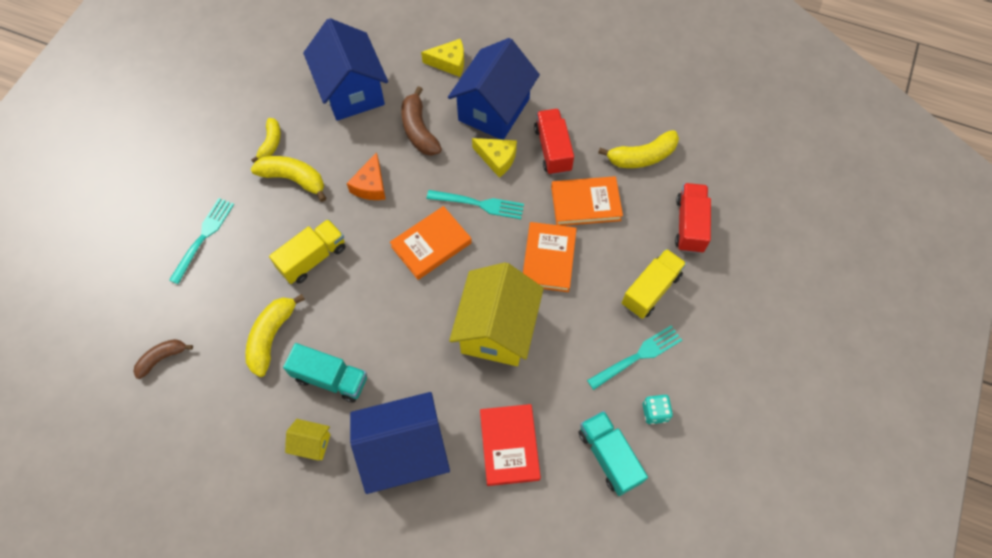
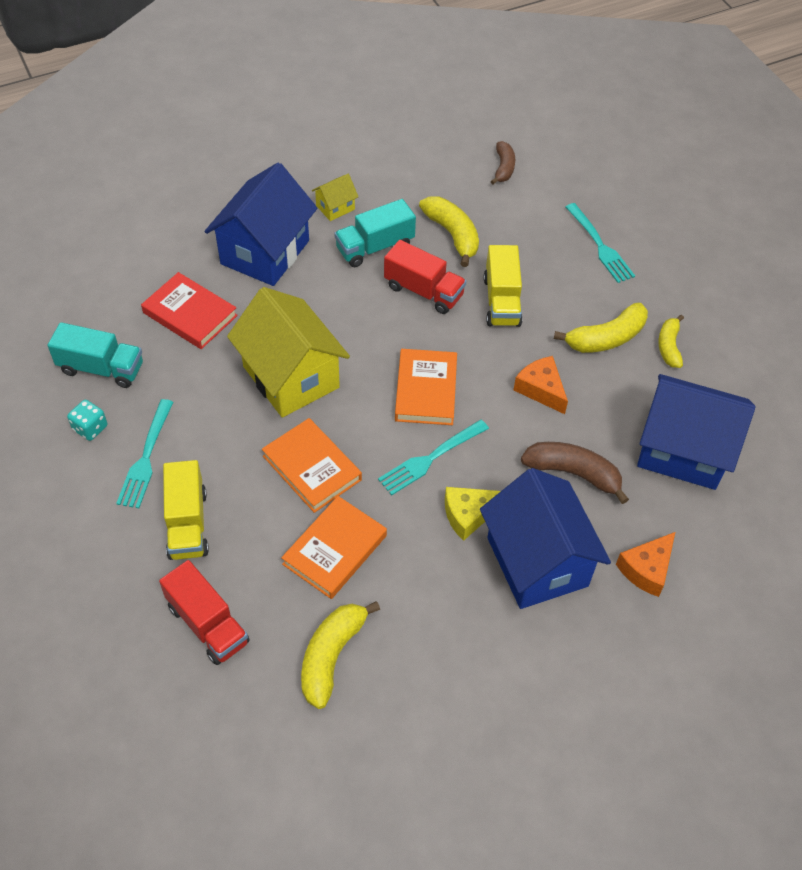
camera: 130 degrees right, 10 degrees down
(271, 143) = (669, 346): yellow banana -> yellow banana turned 45 degrees clockwise
(449, 63) = (646, 569): yellow cheese -> orange cheese
(552, 149) = (429, 575): red truck -> red truck (423, 291)

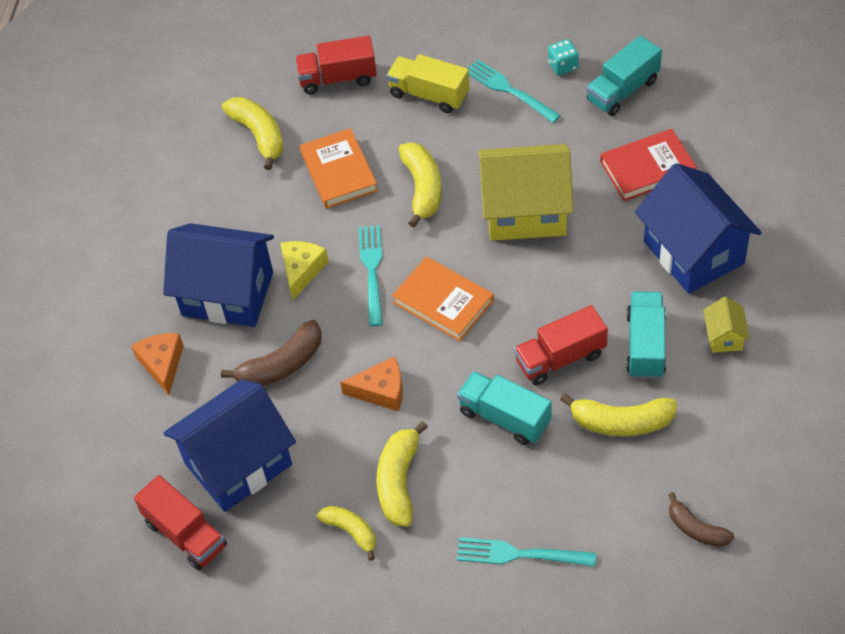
camera: 130 degrees right, 0 degrees up
(312, 468) = (422, 188): orange book -> yellow banana
(501, 301) = (504, 417): yellow truck -> turquoise truck
(767, 451) = (185, 534): none -> red truck

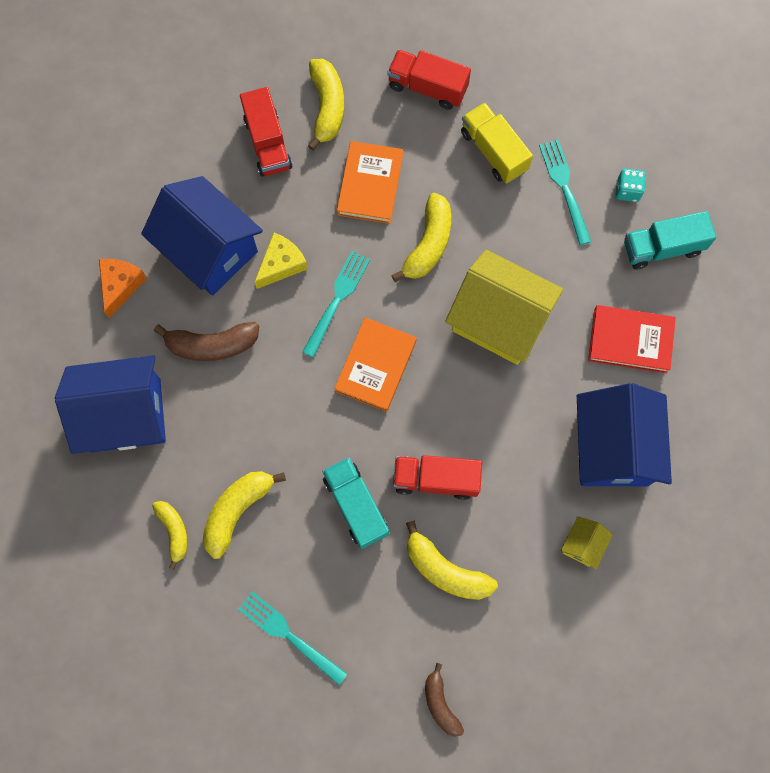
camera: 25 degrees right, 20 degrees up
(185, 534) = (50, 453): red truck -> red truck (268, 143)
(381, 391) = (274, 419): orange cheese -> none
(443, 302) = (375, 366): orange book -> orange book turned 45 degrees clockwise
(645, 345) = (512, 511): turquoise truck -> none

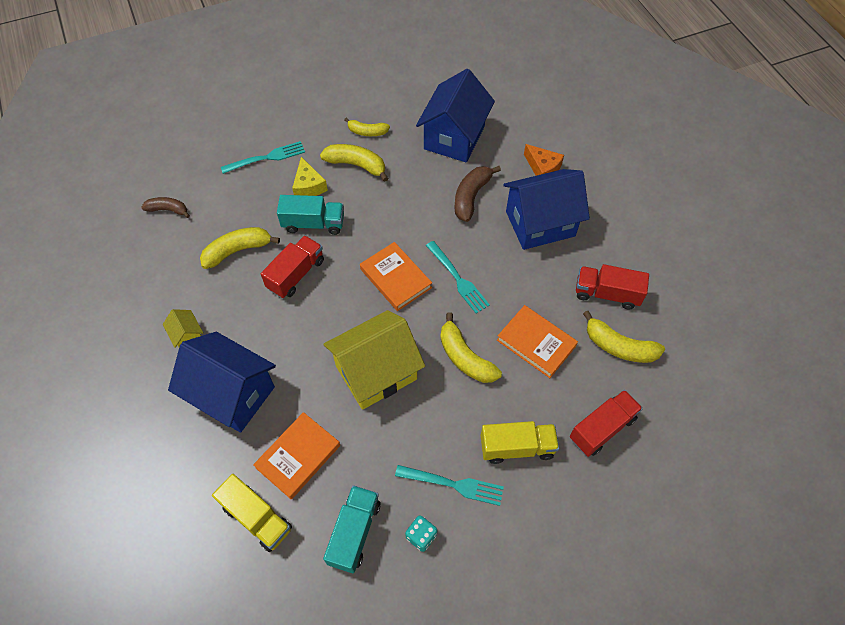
camera: 120 degrees right, 15 degrees down
(237, 511) = (356, 165): yellow banana -> yellow banana turned 45 degrees counterclockwise
(281, 264) = (505, 259): yellow cheese -> yellow cheese (308, 186)
(630, 340) = (298, 456): red book -> orange book
(707, 340) = (257, 518): none -> yellow truck

